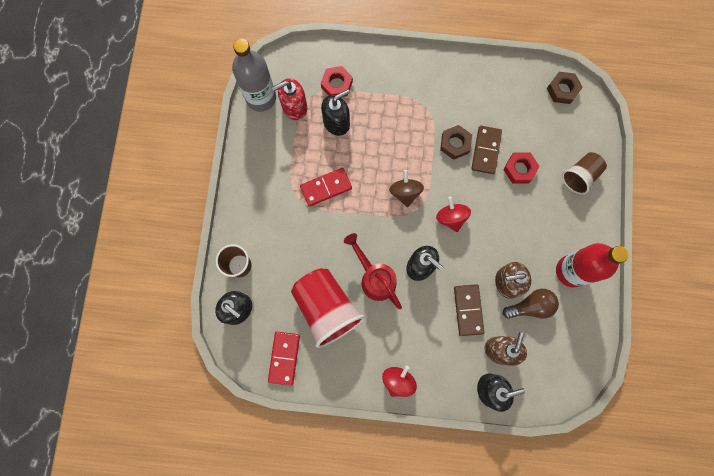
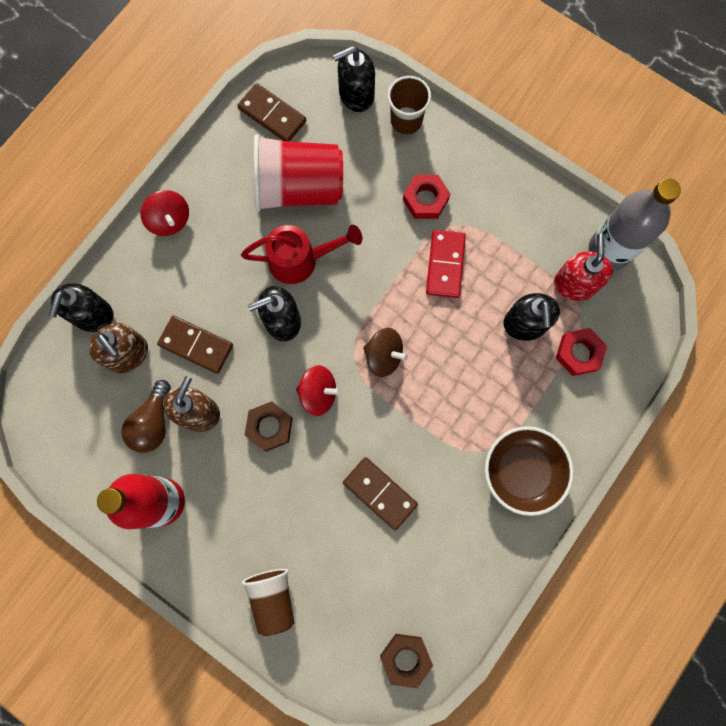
camera: 120 degrees right, 0 degrees up
(284, 358) = (272, 115): red domino -> brown domino
(424, 81) = (523, 471): none -> brown bowl
(455, 144) = (412, 458): brown nut -> brown nut (269, 427)
(519, 169) = (329, 522): red nut -> red nut (425, 199)

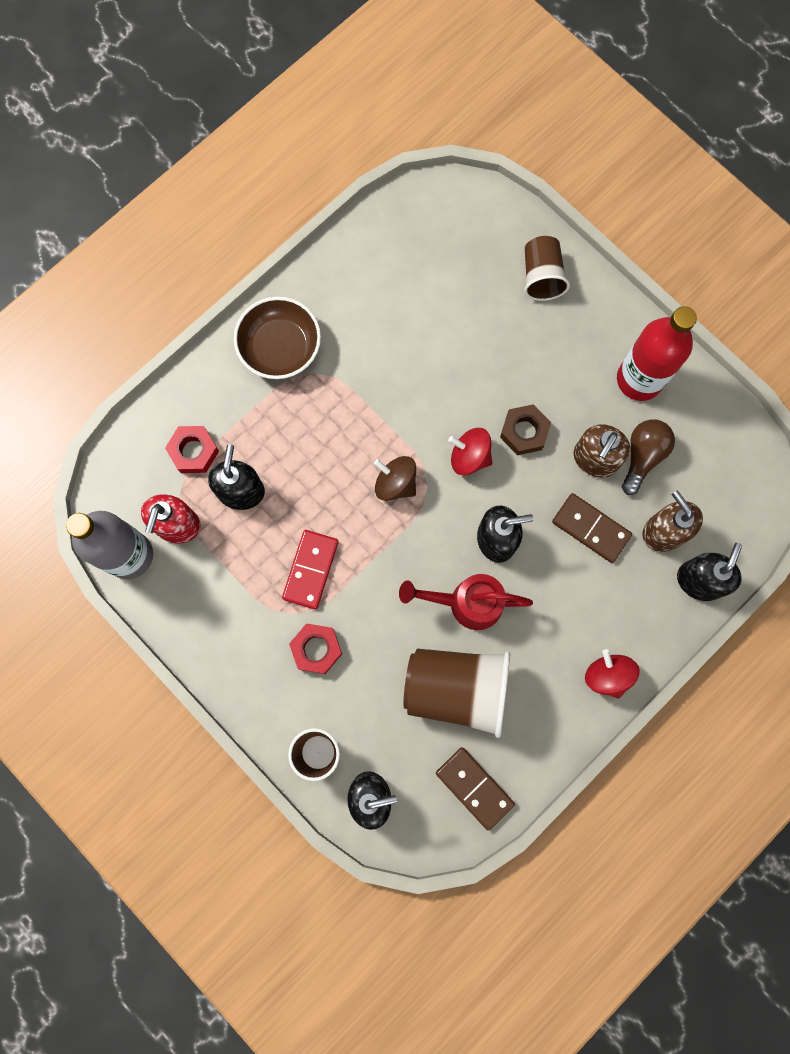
camera: 170 degrees left, 0 degrees up
(298, 188) = (456, 689): red cup -> brown cup
(380, 493) = (424, 351): brown domino -> none
(405, 658) = (426, 207): brown nut -> none

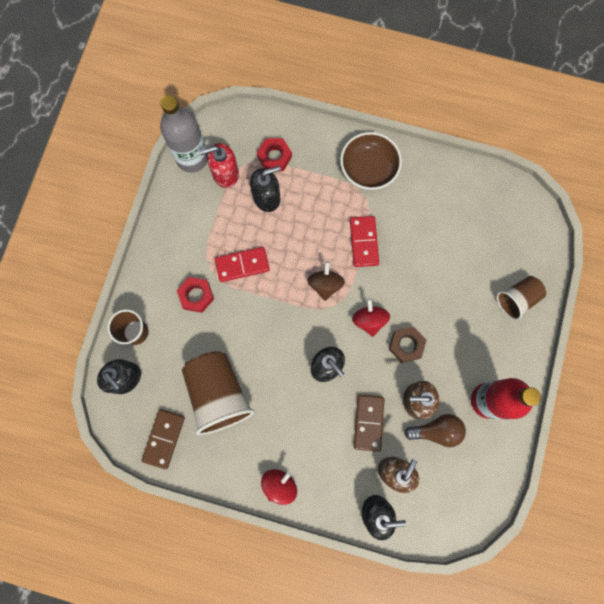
camera: 60 degrees right, 0 degrees up
(370, 407) = (364, 242): none -> red domino
(467, 603) = (275, 370): red watering can -> none

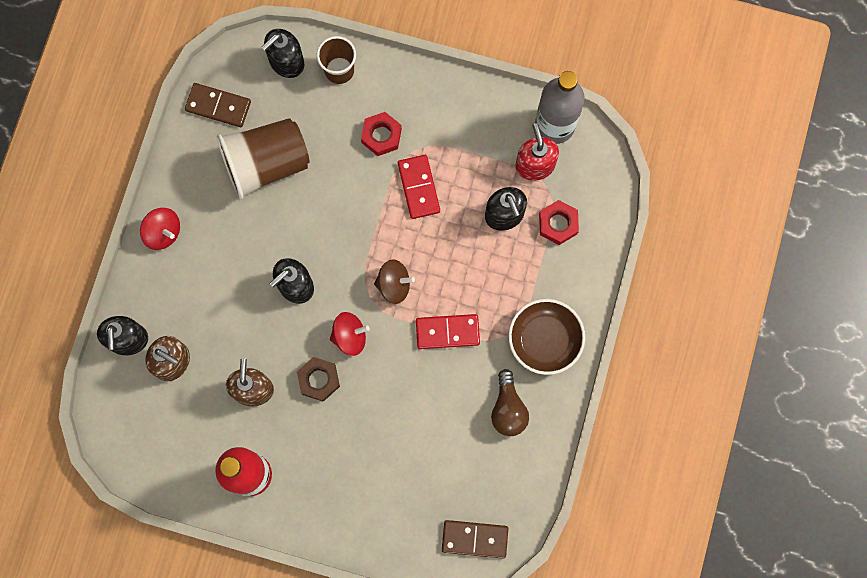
camera: 90 degrees right, 0 degrees up
(368, 422) = (229, 333): brown domino -> brown domino (474, 539)
(436, 430) = (217, 412): brown light bulb -> brown light bulb (508, 409)
(516, 299) = (374, 518): brown cup -> none

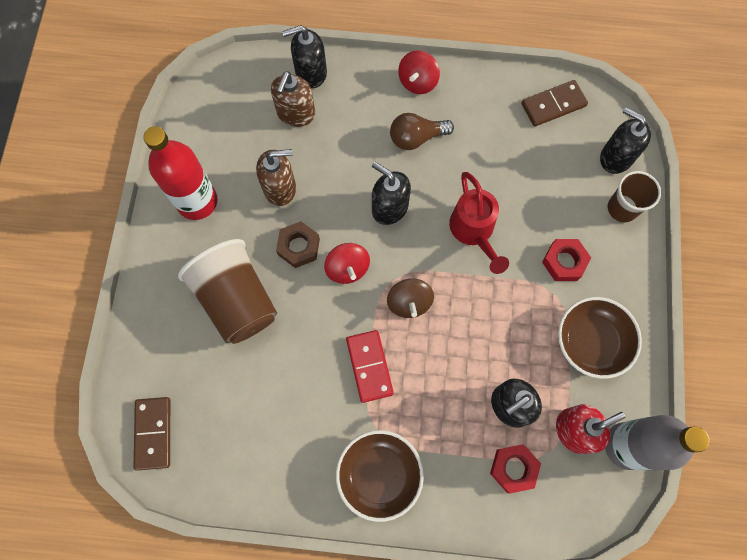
camera: 80 degrees right, 5 degrees down
(218, 106) = (553, 105): brown domino -> brown domino turned 60 degrees clockwise
(266, 164) = (506, 158): brown cup -> brown cup (237, 300)
(335, 211) = (474, 231): none -> red watering can
(419, 187) = (518, 309): red domino -> none
(460, 131) = (591, 342): none -> brown bowl
(508, 409) = (297, 446): brown light bulb -> brown light bulb (416, 138)

